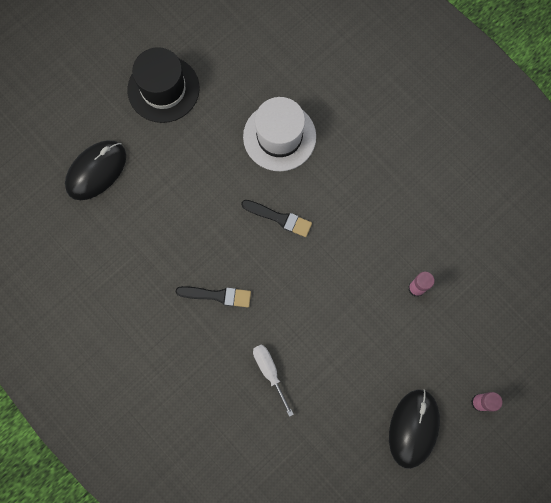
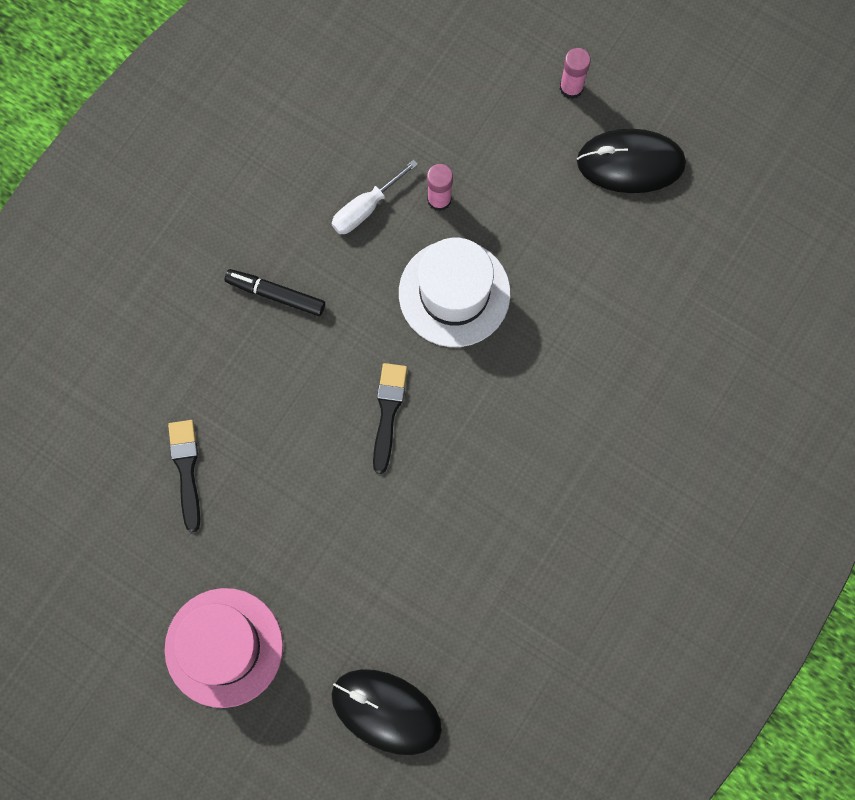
camera: 105 degrees left, 0 degrees up
(163, 89) = (224, 647): black hat -> pink hat
(217, 295) = (528, 469): black brush -> black brush (186, 469)
(269, 372) = (613, 368): white screwdriver -> white screwdriver (365, 208)
(279, 136) = (260, 445): white hat -> white hat (454, 293)
(375, 168) = (276, 294): none -> black marker

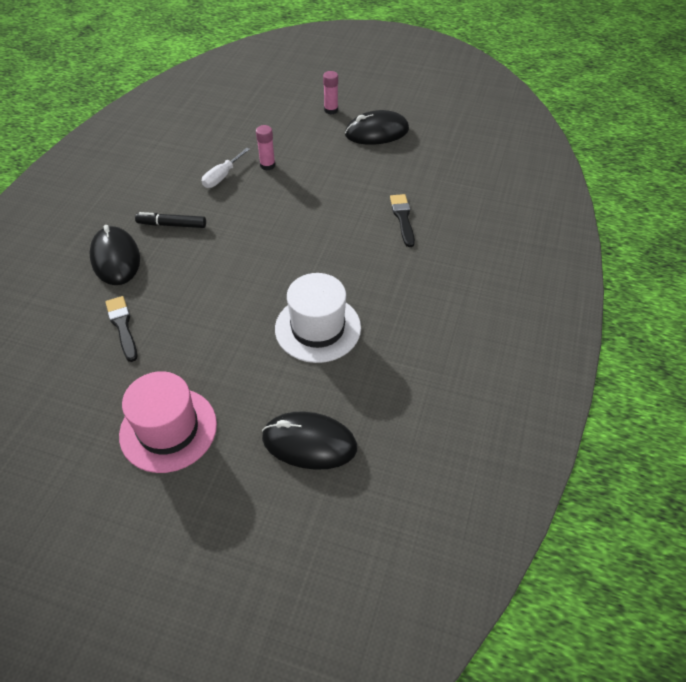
camera: 15 degrees left, 25 degrees down
(189, 342) = (115, 258): none -> black mouse
(388, 412) = (262, 267): black brush -> black brush (403, 218)
(454, 293) = (289, 203): white hat -> white hat (318, 328)

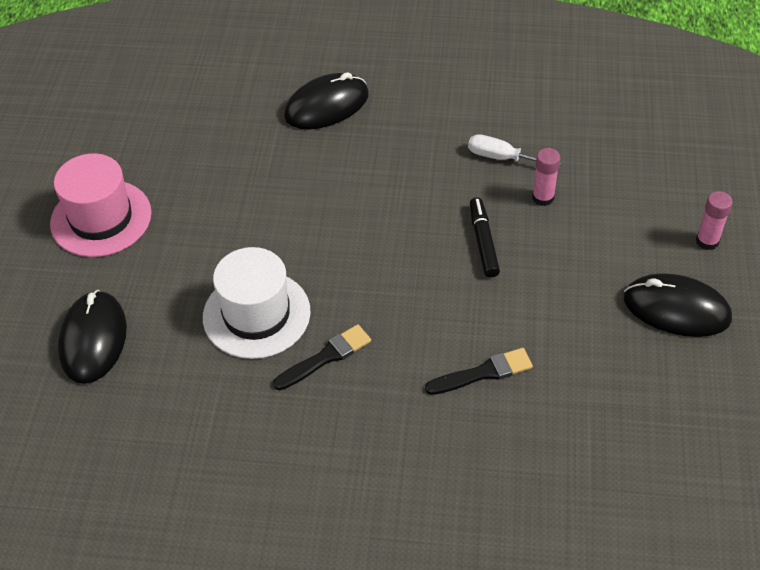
camera: 80 degrees right, 0 degrees up
(122, 326) = (229, 142): black brush -> black brush (326, 357)
(172, 225) = (395, 136): black marker -> black marker (483, 242)
(377, 132) = (676, 309): black mouse -> black mouse turned 45 degrees counterclockwise

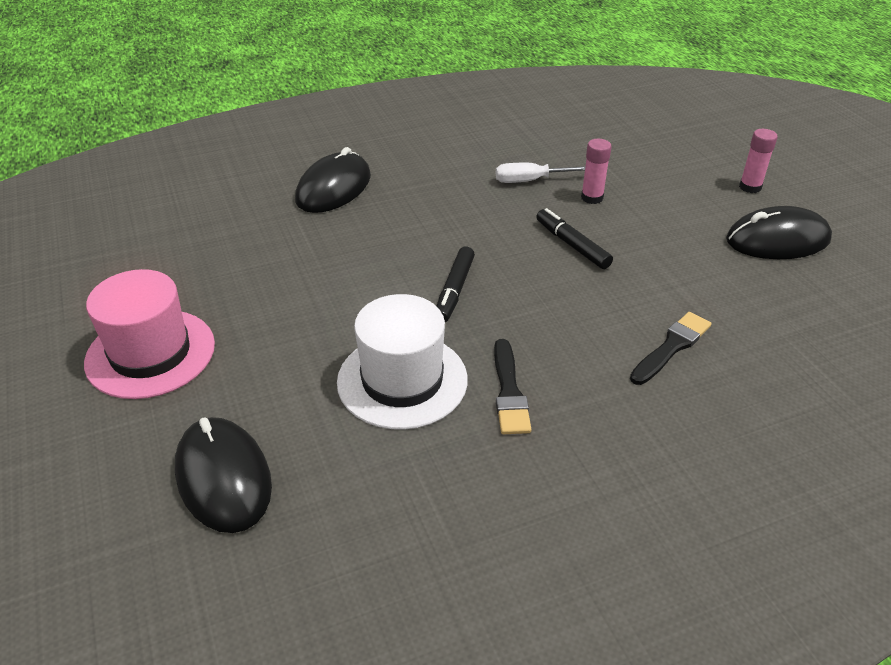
camera: 30 degrees left, 10 degrees down
(326, 357) = (509, 392): black brush -> black brush turned 150 degrees clockwise
(351, 249) = (454, 290): none -> black marker

